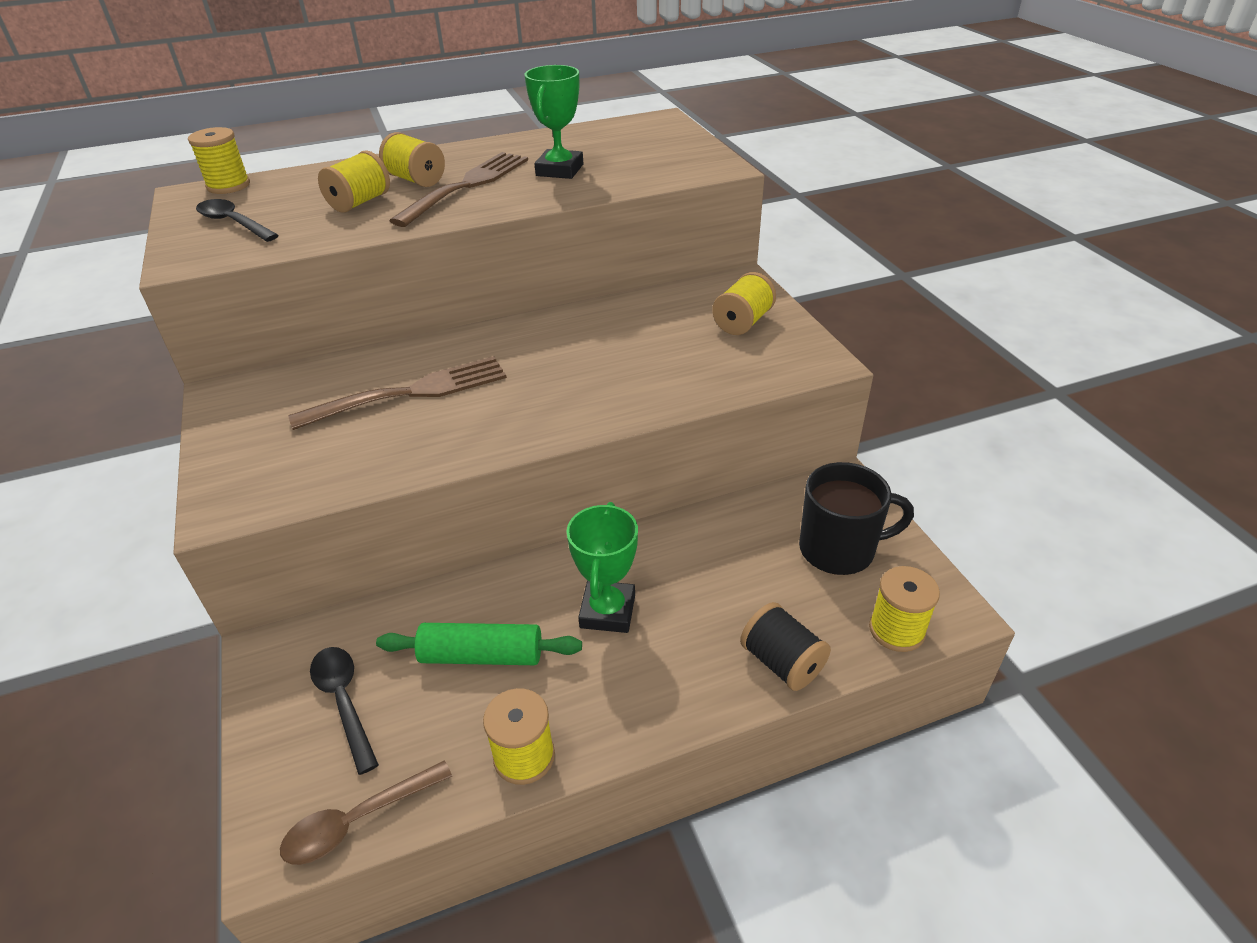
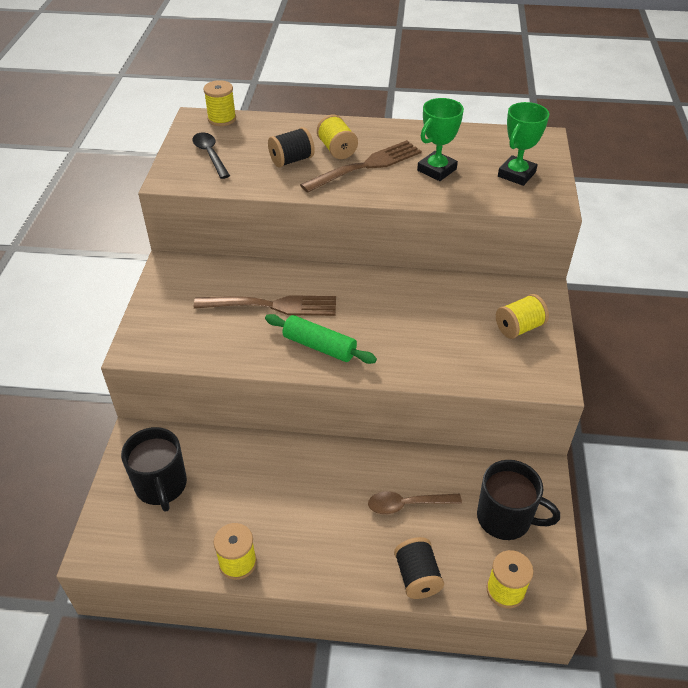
camera: 25 degrees right, 5 degrees up
(344, 702) = (161, 486): black spoon -> black mug
(358, 820) = (138, 557): brown spoon -> brown spoon (407, 504)
(359, 202) = (291, 160): yellow spool -> black spool
(481, 655) = (246, 491): green rolling pin -> green rolling pin (319, 346)
(607, 611) = (332, 495): green trophy -> green trophy (516, 174)

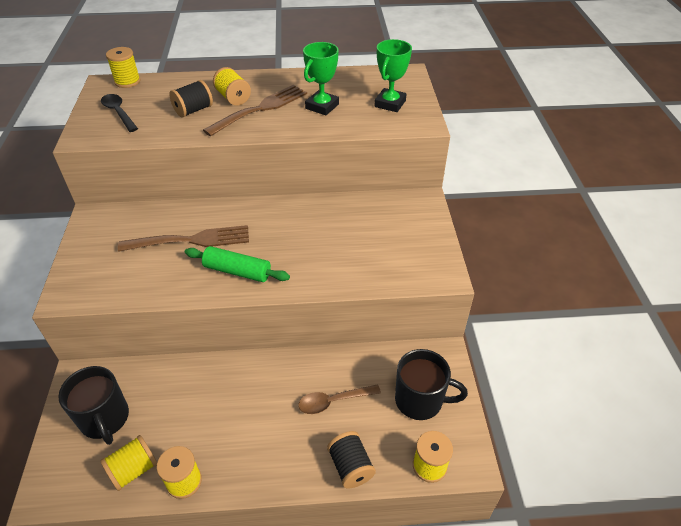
camera: 10 degrees left, 0 degrees up
(519, 327) = (409, 233): yellow spool -> yellow spool (134, 469)

